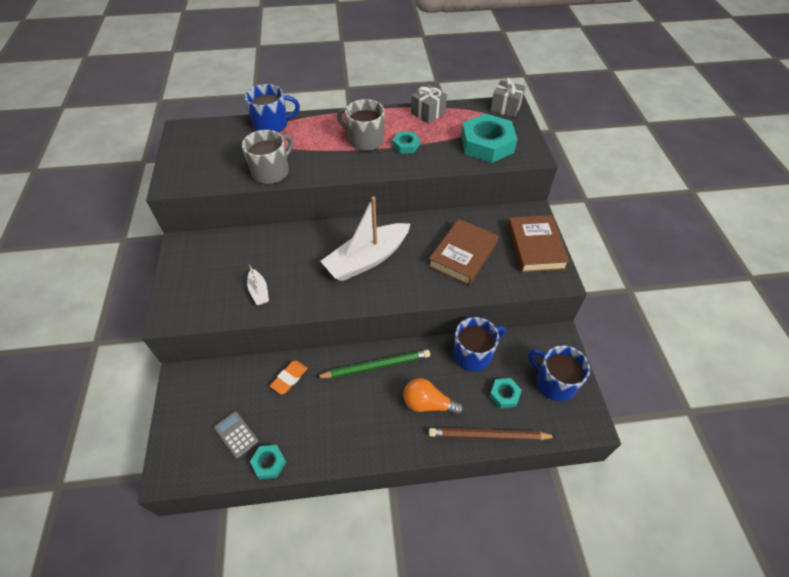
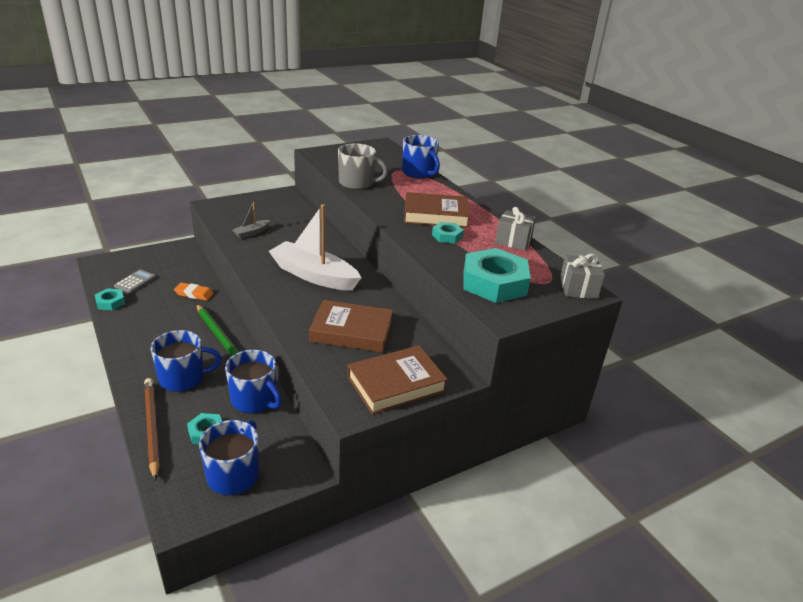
camera: 65 degrees right, 20 degrees down
(259, 291) = (251, 233): white boat -> grey boat
(365, 140) = (435, 215): grey mug -> brown book
(428, 404) = (183, 378): orange light bulb -> blue mug

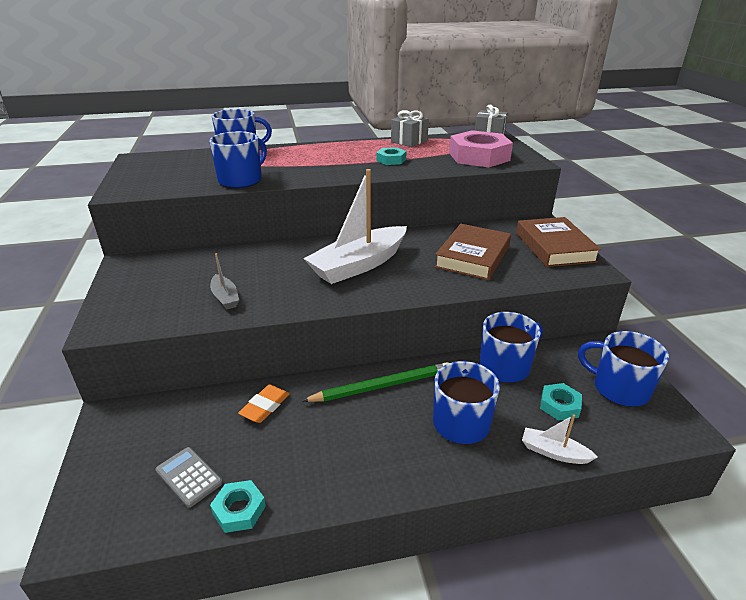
camera: 70 degrees left, 0 degrees up
(152, 427) = (554, 452): brown pencil -> white boat
(357, 183) = (241, 180): grey mug -> blue mug
(435, 215) = (345, 158): brown book -> none
(494, 283) = (479, 157): turquoise nut -> pink nut

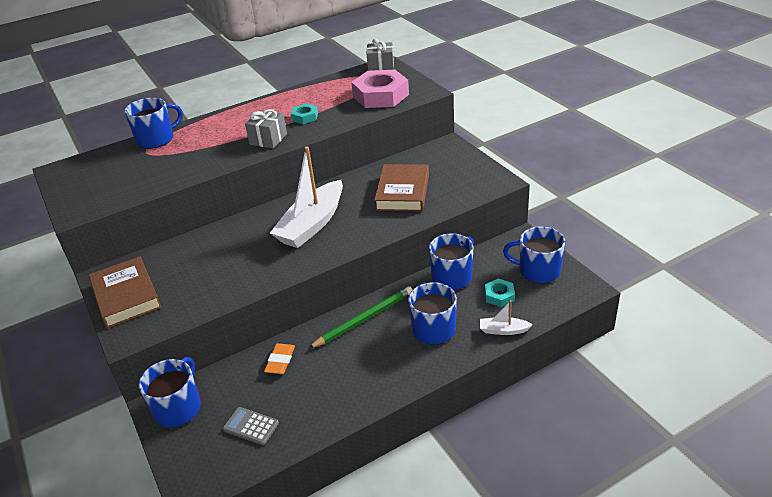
camera: 15 degrees left, 5 degrees up
(225, 297) = (215, 283): grey boat -> none
(239, 510) = (301, 435): turquoise nut -> none
(241, 180) = (181, 173): blue mug -> blue mug (178, 408)
(409, 141) = (310, 89): grey gift -> grey gift (268, 139)
(554, 247) = (465, 166): brown book -> brown book (126, 296)

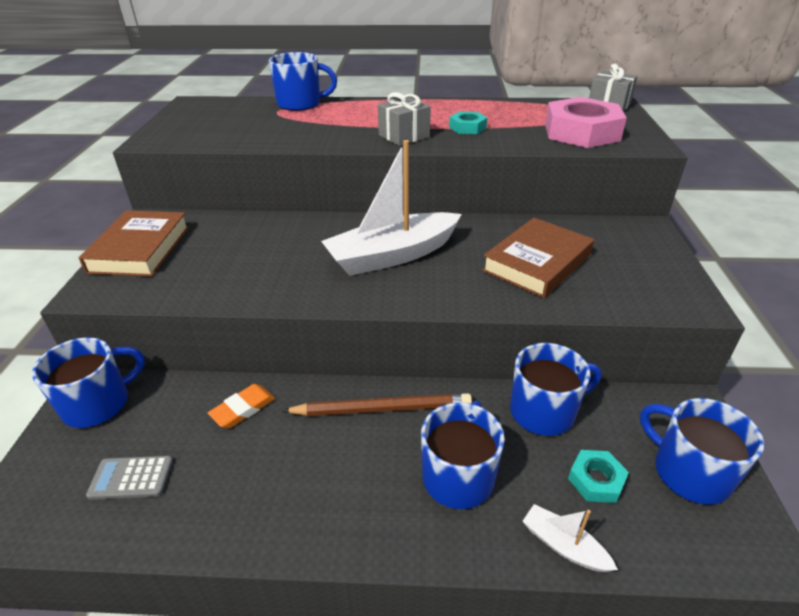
camera: 30 degrees right, 0 degrees up
(251, 426) = (131, 478): grey calculator -> grey calculator turned 60 degrees counterclockwise
(364, 319) = (382, 408): green pencil -> brown pencil

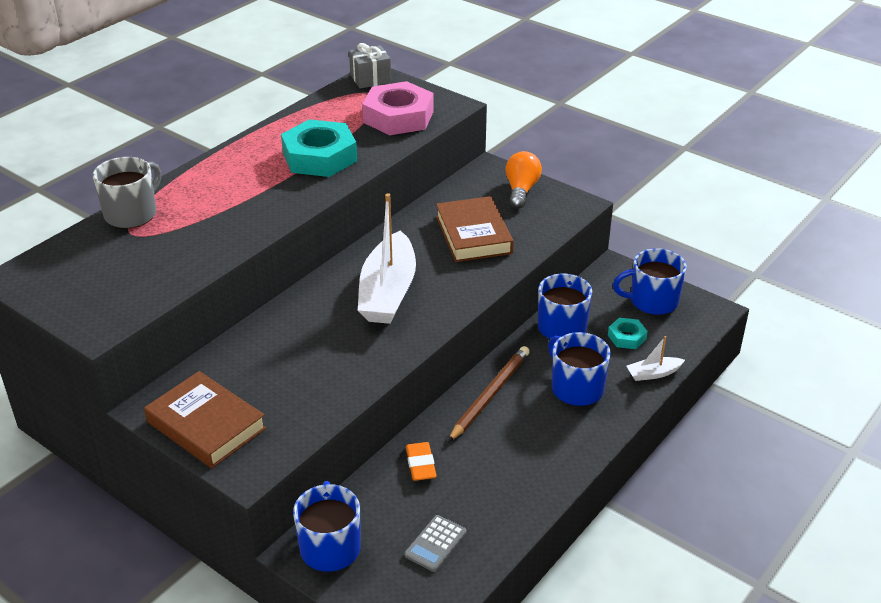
camera: 55 degrees left, 0 degrees up
(300, 104) = (132, 214): blue mug -> grey mug
(404, 136) = (293, 192): grey gift -> none
(467, 127) = (320, 157): turquoise nut -> turquoise nut, size x2.07
(649, 259) = (521, 190): none -> orange light bulb

